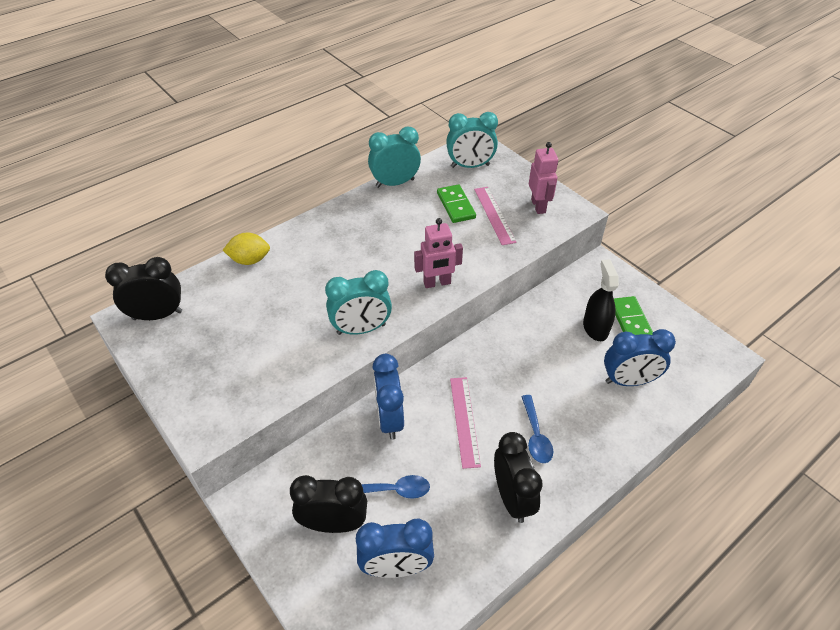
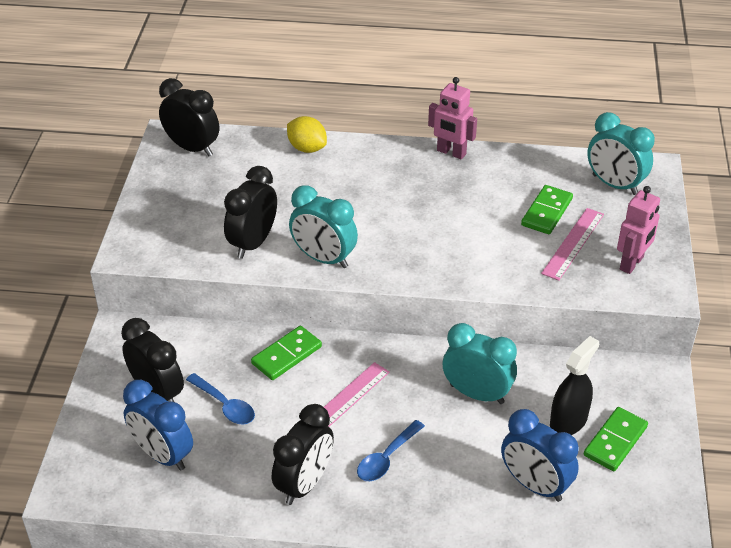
camera: 45 degrees right, 5 degrees down
(297, 354) = (253, 243): none -> black clock
(389, 419) = (287, 355): blue clock -> green domino
(395, 183) = (516, 157): turquoise clock -> turquoise clock (477, 394)
(437, 283) = (435, 266): pink robot -> pink robot (451, 152)

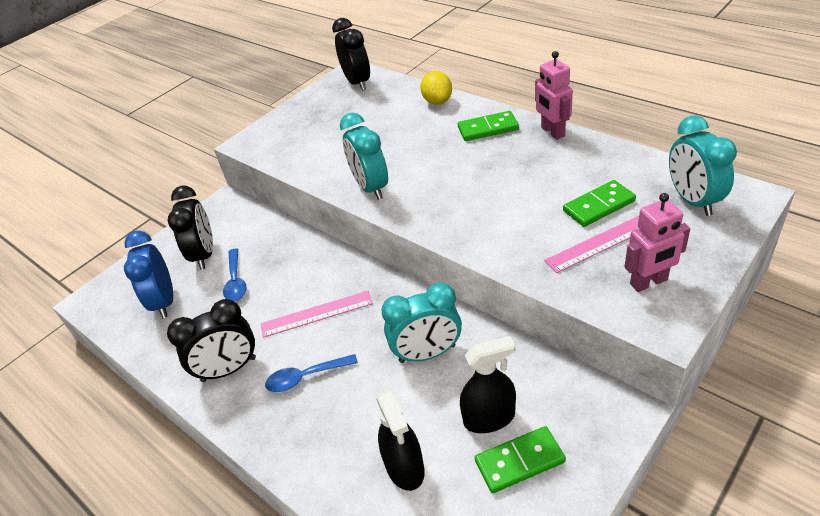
camera: 40 degrees right, 0 degrees up
(253, 243) = (332, 160): black clock -> none
(287, 355) = (311, 260): green domino -> green domino (488, 129)
(477, 394) = (427, 353): turquoise clock -> turquoise clock turned 105 degrees clockwise
(535, 485) = (404, 467): blue clock -> black spray bottle

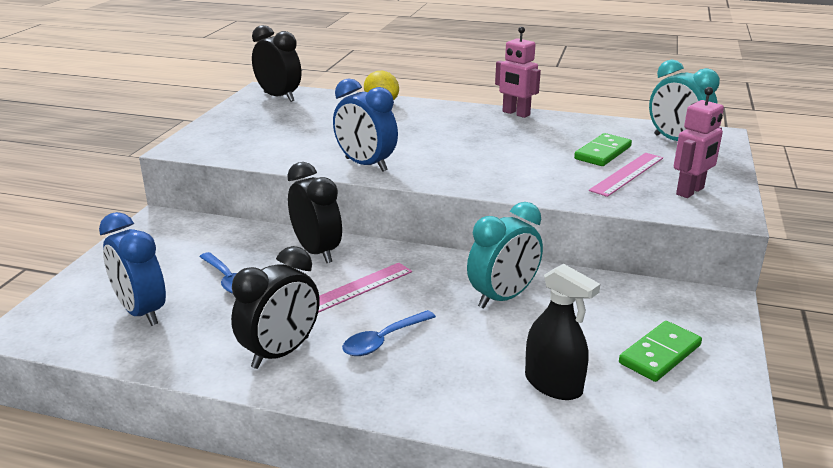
camera: 30 degrees left, 15 degrees down
(204, 254) = (166, 265): black clock -> black clock (317, 252)
(371, 187) = (366, 165): turquoise clock -> blue clock
(488, 129) = (451, 116): green domino -> none
(489, 418) = (604, 330): black spray bottle -> none

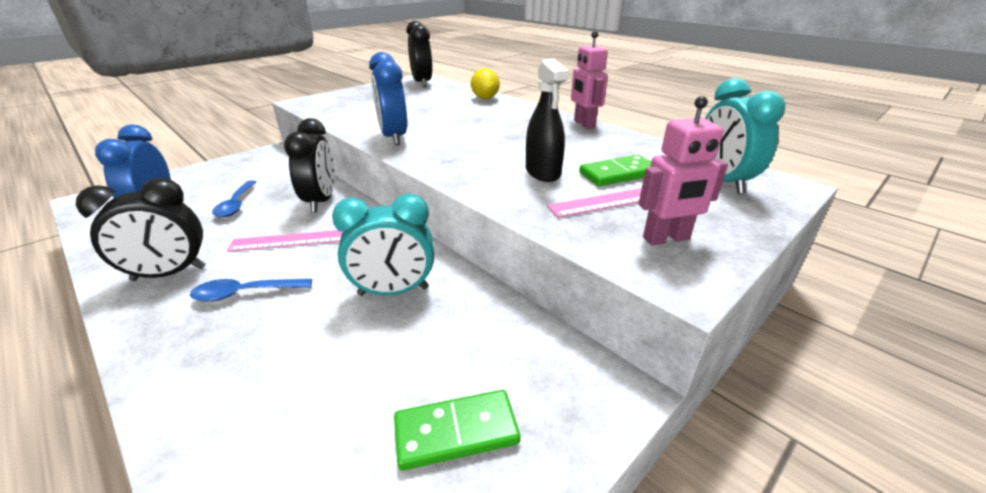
camera: 30 degrees right, 5 degrees up
(553, 384) = (299, 412): black spray bottle -> black spray bottle (543, 172)

